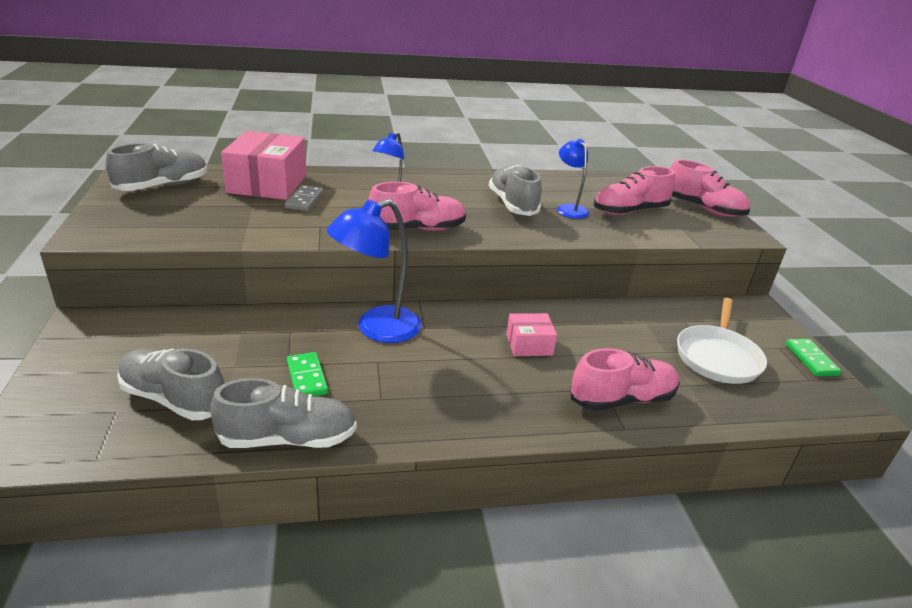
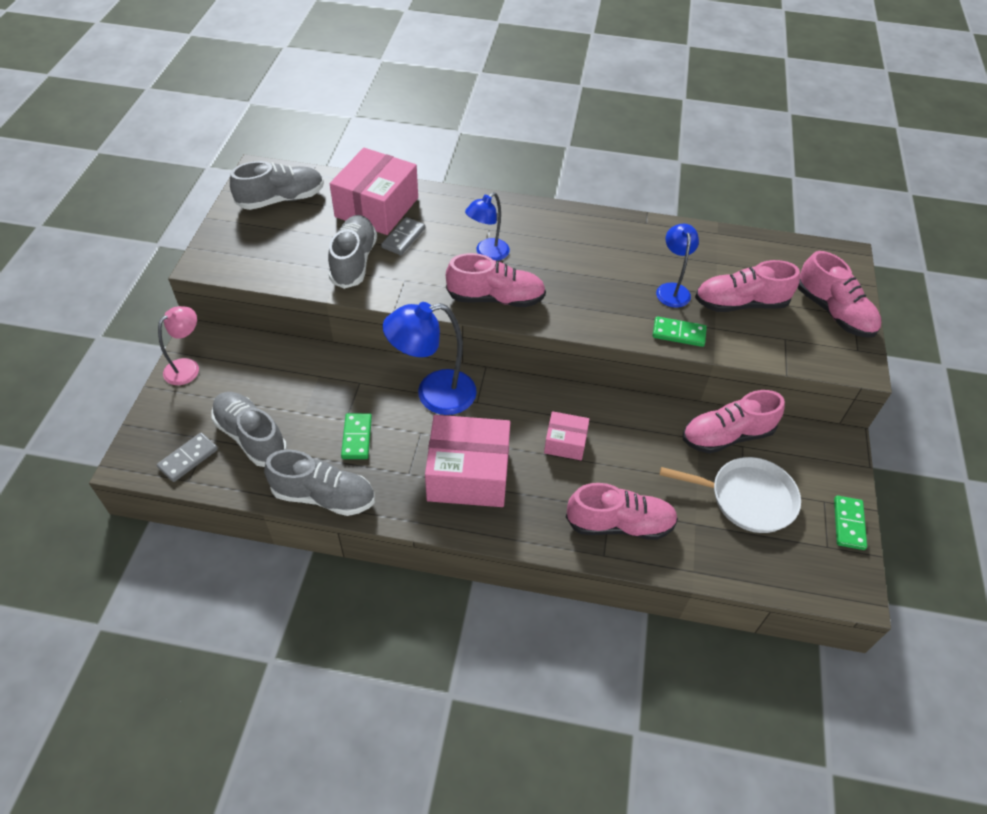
camera: 20 degrees right, 20 degrees up
(72, 348) = (187, 367): none -> pink lamp
(91, 435) = (188, 458): none -> grey domino
(446, 387) = (468, 474): none -> pink box
(512, 204) = (612, 274): grey shoe -> grey shoe (354, 261)
(595, 233) = (678, 333): none -> green domino
(666, 316) = (726, 435): none -> pink shoe
(717, 357) = (747, 498): white pan -> white pan turned 120 degrees counterclockwise

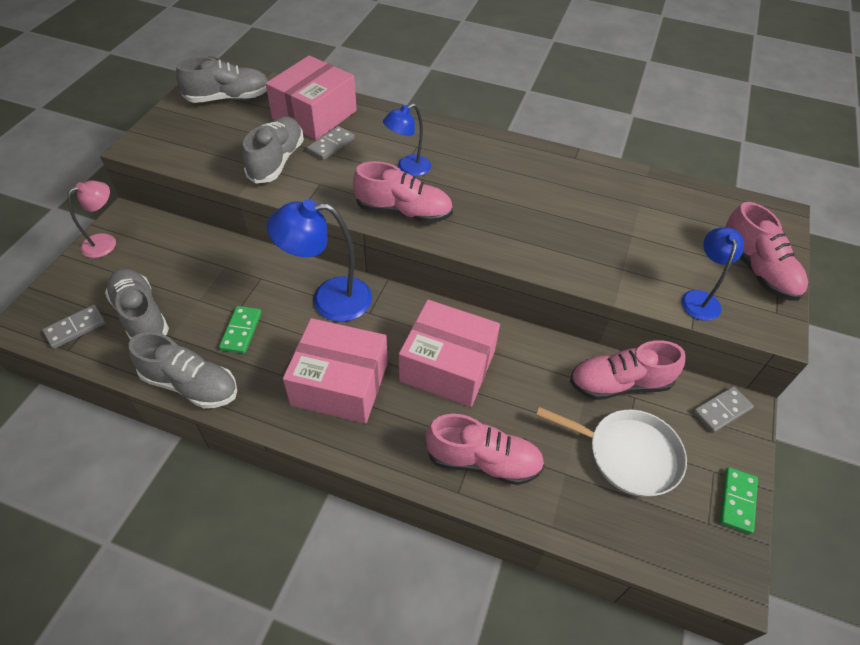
camera: 10 degrees right, 0 degrees up
(565, 442) = (447, 366): pink box -> pink box, size x1.93
(672, 289) = (586, 225): blue lamp -> blue lamp (700, 298)
(678, 333) = (583, 270): green domino -> none
(740, 303) = (656, 248): pink shoe -> none
(821, 447) = (721, 410): none -> grey domino

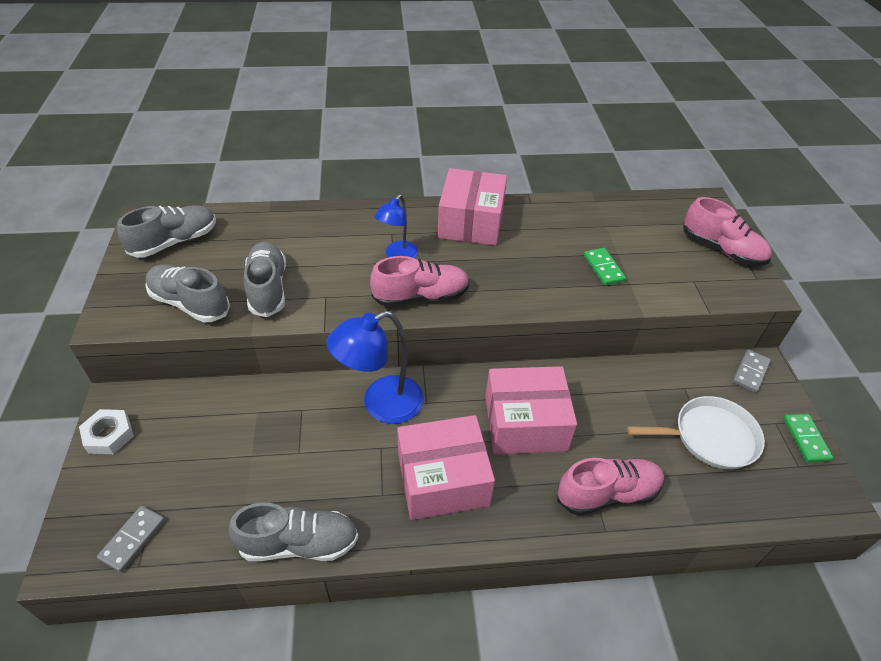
camera: 25 degrees left, 5 degrees down
(106, 242) = (109, 435): pink lamp -> white nut
(141, 315) = (199, 496): grey shoe -> grey shoe (190, 303)
(241, 331) = (316, 469): green domino -> green domino (603, 268)
(314, 115) = (275, 233): pink box -> pink box (471, 222)
(331, 145) = (311, 257): grey domino -> none
(619, 383) = (667, 381): pink shoe -> none
(700, 298) = (699, 287): blue lamp -> none

